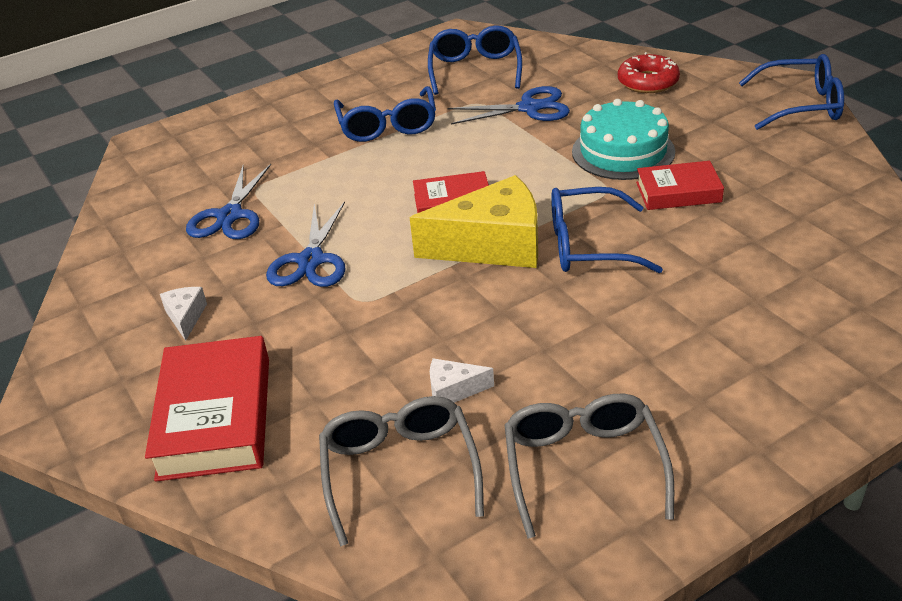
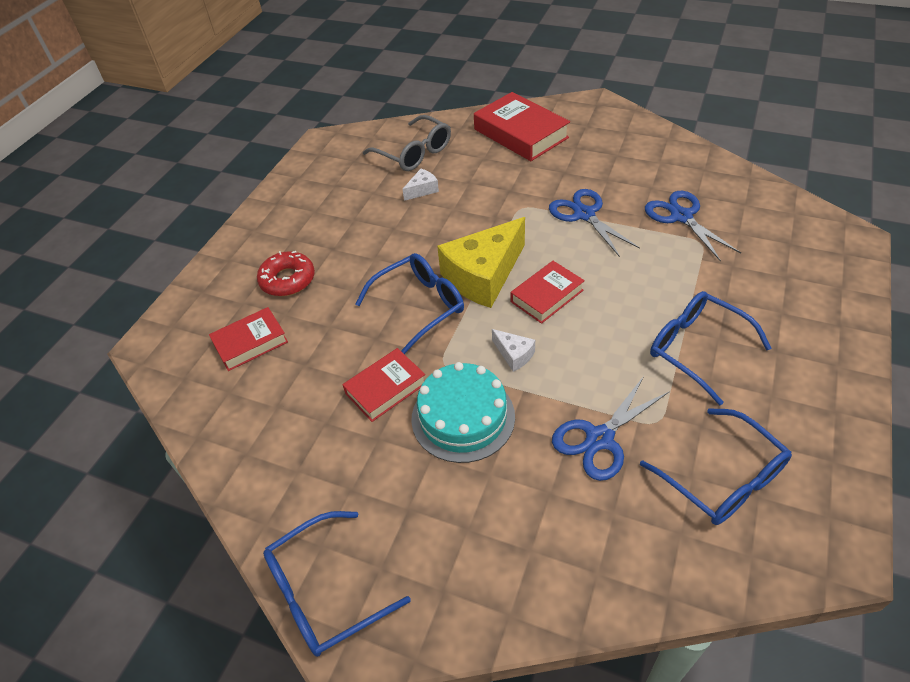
camera: 145 degrees right, 10 degrees up
(186, 317) = (604, 158): white cheese -> white cheese (514, 355)
(583, 467) = (333, 188): grey glasses -> none
(648, 82) = (517, 554): red donut -> red donut (287, 280)
(813, 285) = (250, 343): none -> red book

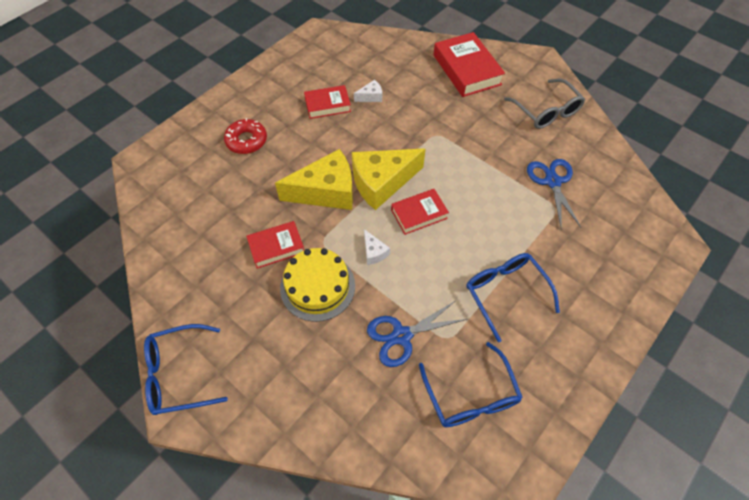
camera: 15 degrees right, 10 degrees up
(250, 343) = (203, 181): red book -> red book (327, 105)
(414, 153) = (379, 62): grey glasses -> grey glasses (546, 111)
(419, 306) = (326, 191): blue glasses -> yellow cheese
(463, 417) = (317, 286): turquoise cake -> yellow cake
(584, 214) = (480, 156): blue scissors -> none

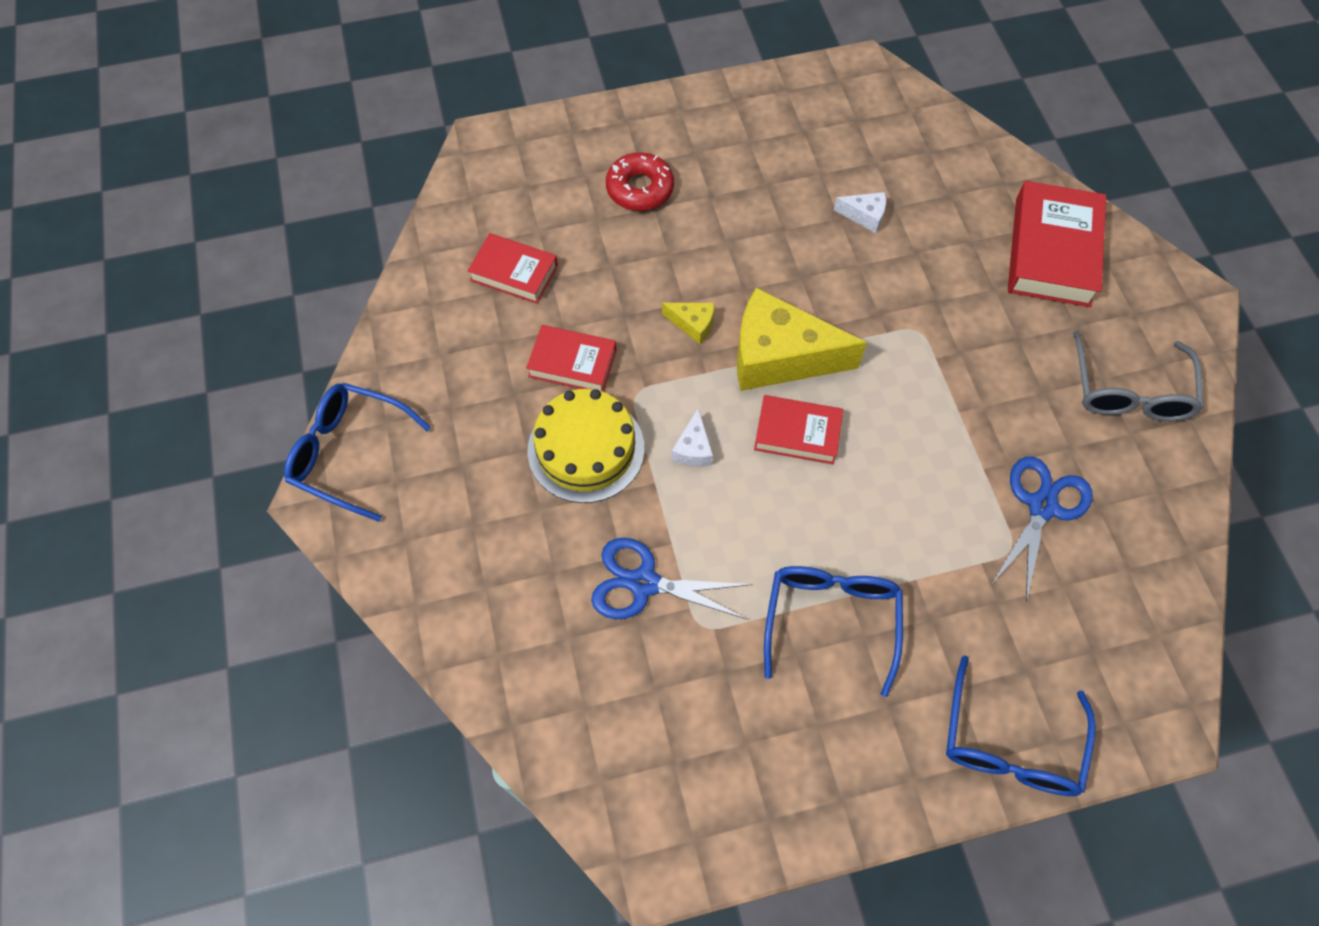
camera: 35 degrees right, 5 degrees up
(326, 191) = (693, 324): yellow cheese -> yellow cheese, size x0.43
(327, 105) = (790, 195): red book -> red book (514, 273)
(470, 395) = (673, 718): blue glasses -> blue glasses (1010, 742)

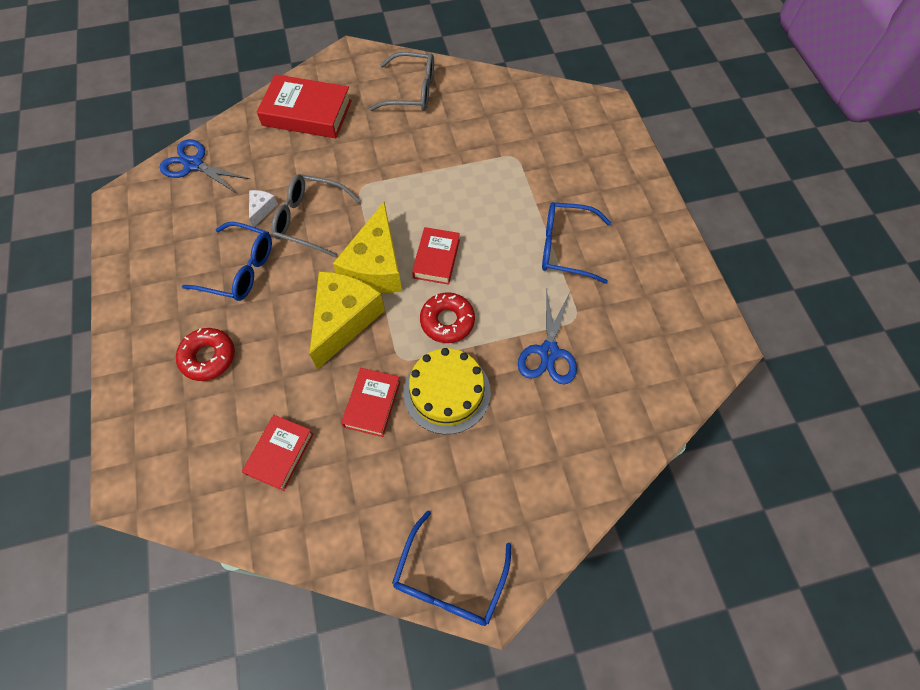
camera: 90 degrees left, 0 degrees up
(693, 324) = (344, 320): yellow cheese -> yellow cheese, size x2.30
(693, 448) = (447, 321): white cheese -> red donut
(852, 273) = (310, 220): none -> grey glasses
(1010, 742) = (627, 170): blue glasses -> blue glasses (239, 269)
(1042, 506) = (487, 139): blue scissors -> blue scissors (194, 164)

